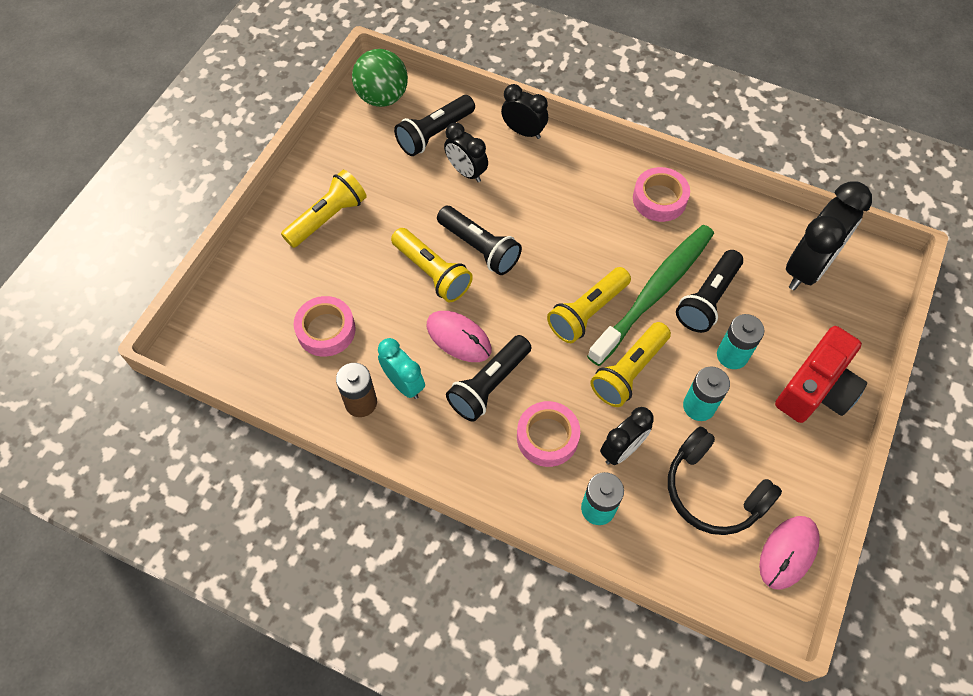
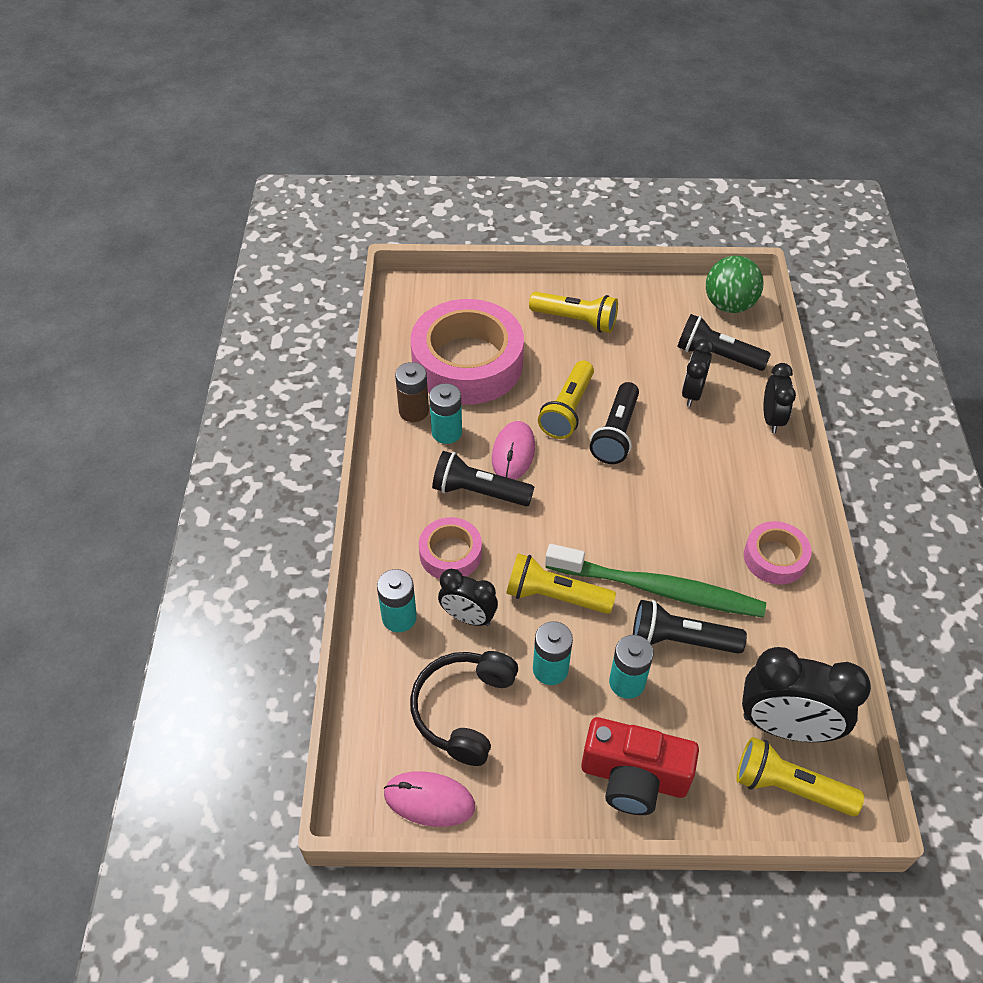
camera: 65 degrees right, 10 degrees down
(326, 330) = (467, 363): pink tape -> pink tape, size x2.04
(404, 384) = (446, 432): turquoise clock -> turquoise battery
(587, 312) = (599, 540): yellow flashlight -> yellow flashlight (789, 787)

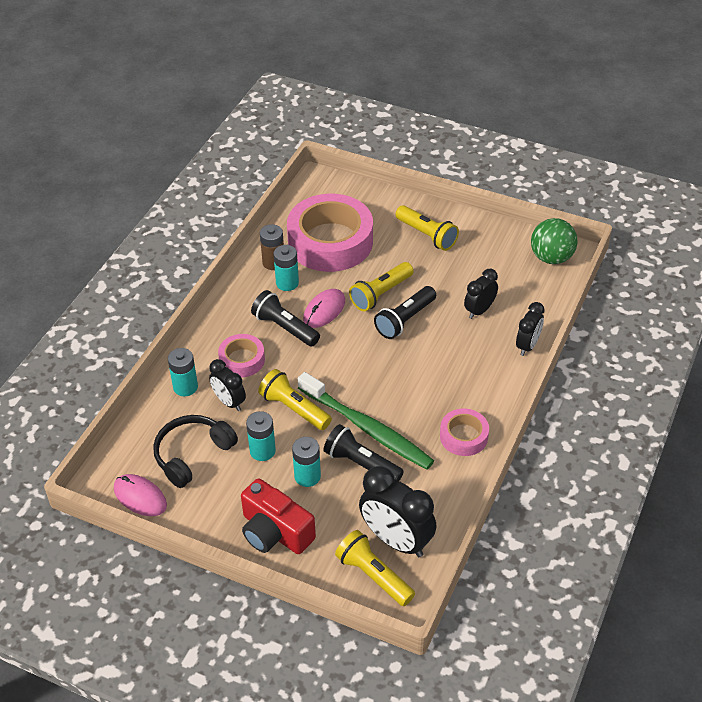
camera: 25 degrees right, 5 degrees down
(717, 355) = (516, 290): black flashlight -> none

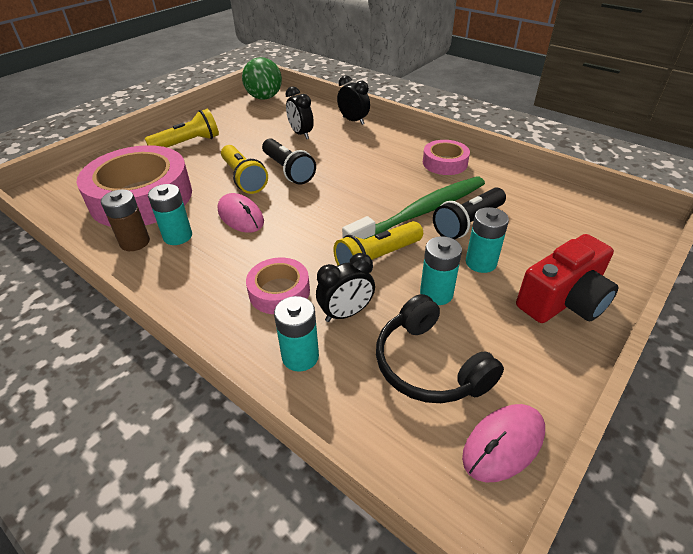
camera: 75 degrees left, 5 degrees down
(284, 328) = (247, 248): black flashlight -> none
(373, 575) = (614, 237): yellow flashlight -> none
(396, 540) = (568, 216): black clock -> none

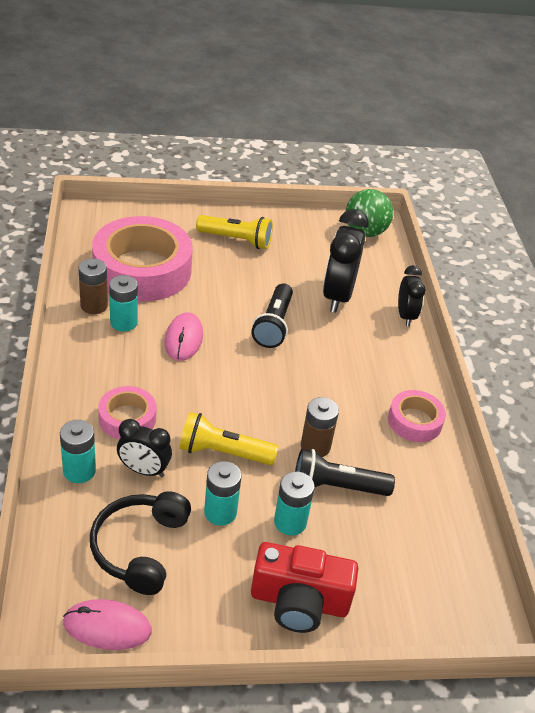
camera: 40 degrees right, 0 degrees up
(244, 178) = (231, 307): yellow flashlight -> none
(301, 134) = (337, 296): black clock -> black clock, size x1.71
(421, 212) = (315, 446): green toothbrush -> brown battery

